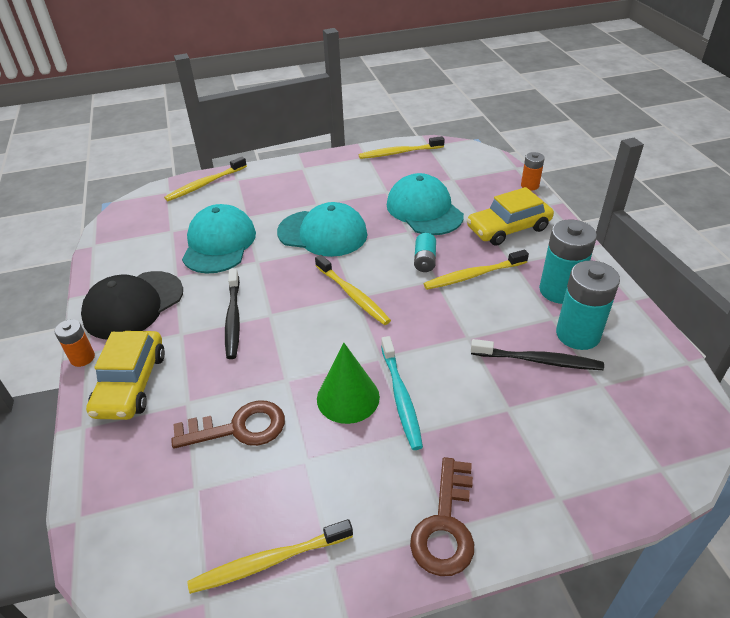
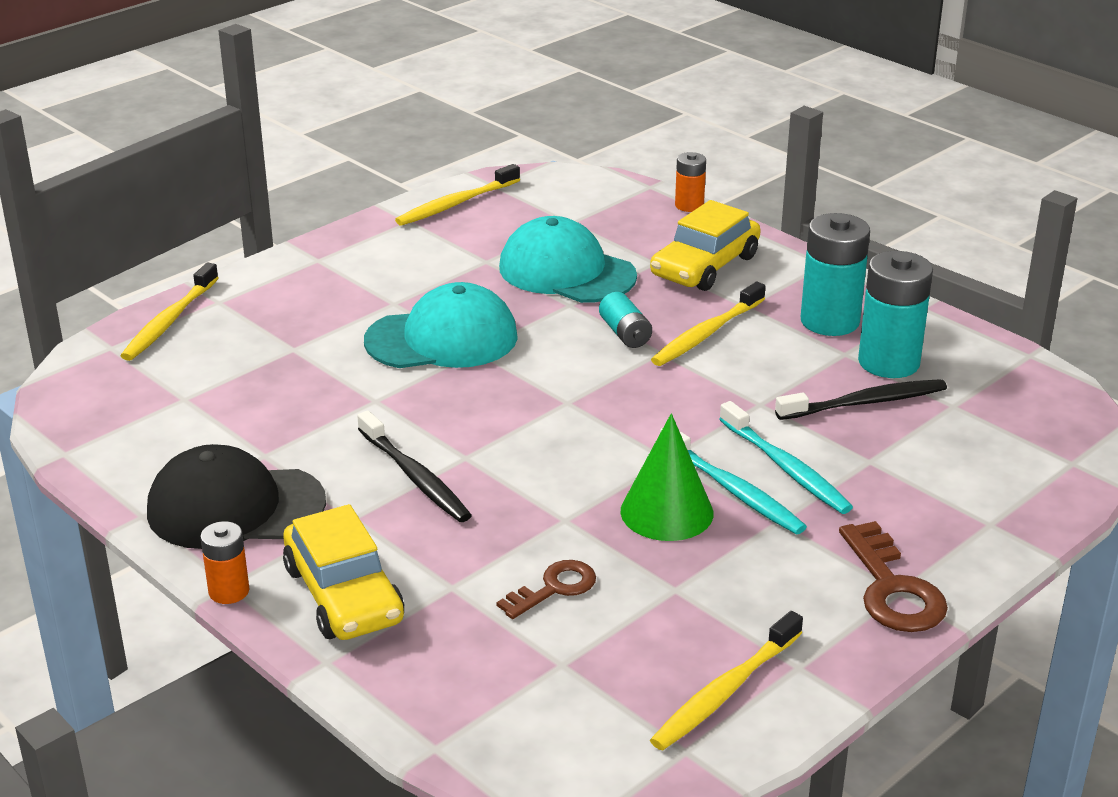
camera: 30 degrees left, 10 degrees down
(133, 305) = (235, 507): black cap -> black cap turned 75 degrees clockwise
(219, 243) = (288, 394): turquoise cap -> none
(238, 428) = (554, 588): brown key -> brown key, size x0.65
(353, 295) = (563, 401): yellow toothbrush -> none
(447, 393) = (786, 468): none -> turquoise toothbrush

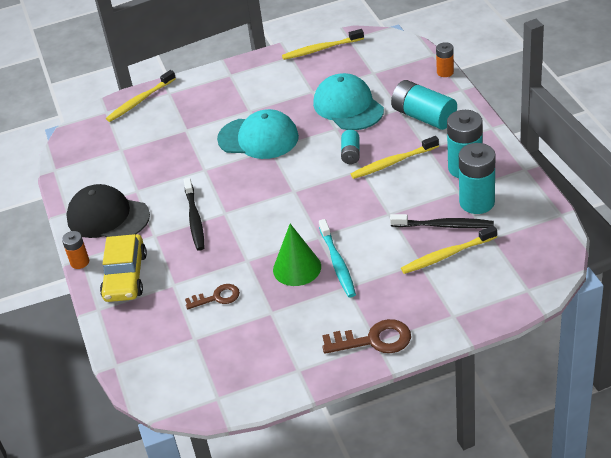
camera: 30 degrees right, 10 degrees up
(705, 266) = (424, 116): yellow car -> turquoise battery
(725, 692) = (255, 373): yellow toothbrush -> yellow toothbrush (447, 255)
(786, 468) = (373, 256): turquoise toothbrush -> none
(892, 589) = (374, 340): brown key -> brown key turned 105 degrees counterclockwise

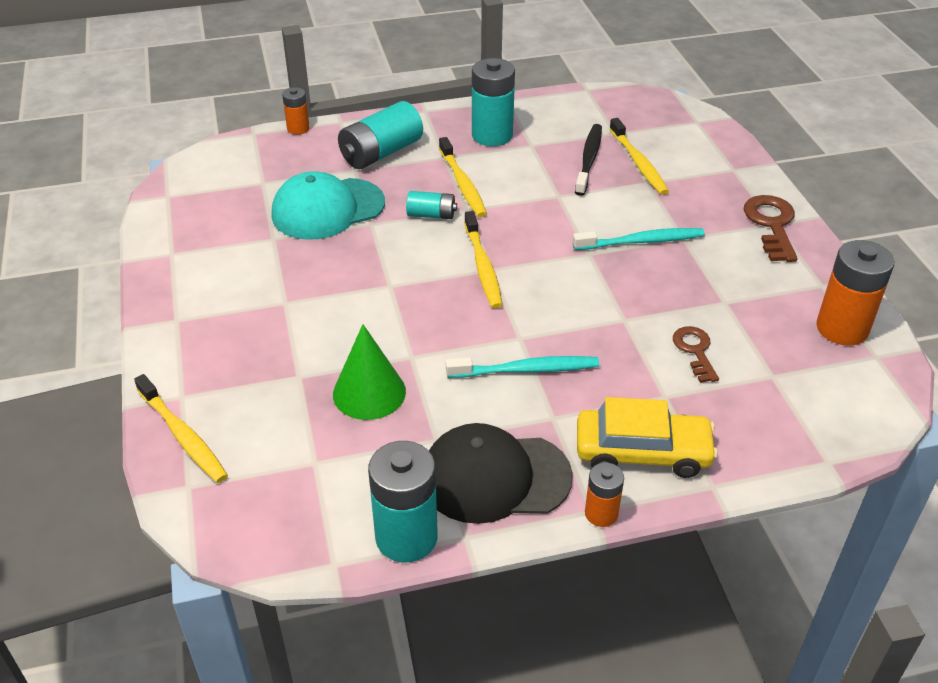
camera: 90 degrees left, 0 degrees up
(108, 217) = (495, 477): black cap -> black cap turned 60 degrees clockwise
(194, 219) = (526, 370): black toothbrush -> turquoise toothbrush
(247, 379) = (842, 328): none -> orange battery
(258, 138) = (359, 296): turquoise cap -> none
(297, 268) = (645, 275): green cone -> green cone (369, 392)
(321, 49) = (173, 223): yellow toothbrush -> yellow toothbrush (483, 266)
(477, 202) = (554, 134): turquoise battery -> turquoise battery (406, 537)

